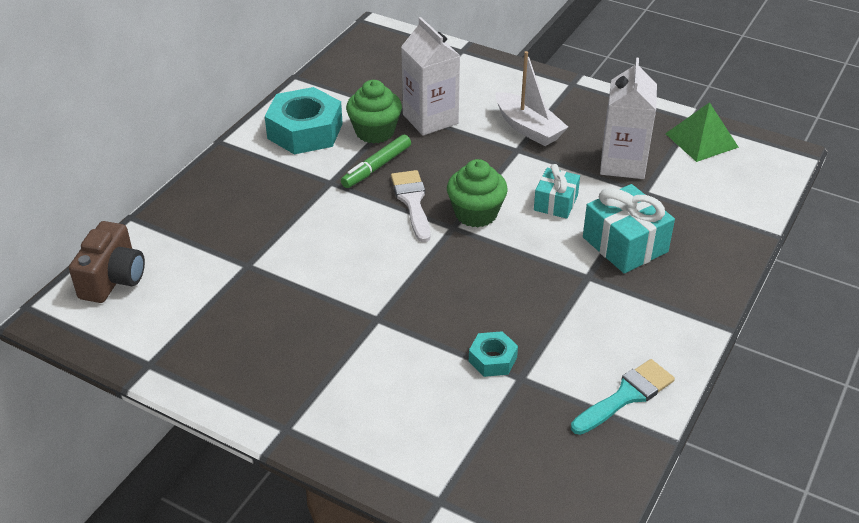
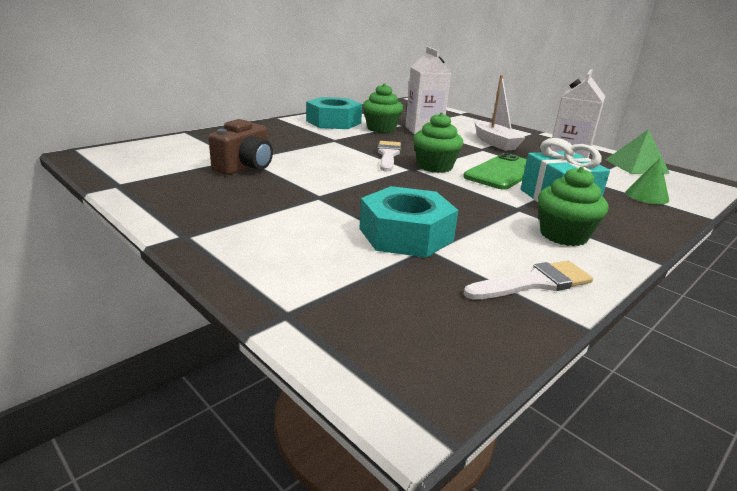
camera: 15 degrees right, 15 degrees down
(113, 279) = (143, 149): brown camera -> brown camera (245, 167)
(377, 167) = (372, 140): green marker -> none
(492, 359) = (406, 234): turquoise nut -> turquoise nut, size x1.97
(555, 203) = (503, 172): turquoise gift -> green phone
(626, 396) = (534, 283): turquoise brush -> white brush
(640, 313) = (563, 235): none -> green cupcake
(715, 209) = (647, 196): none -> green cone

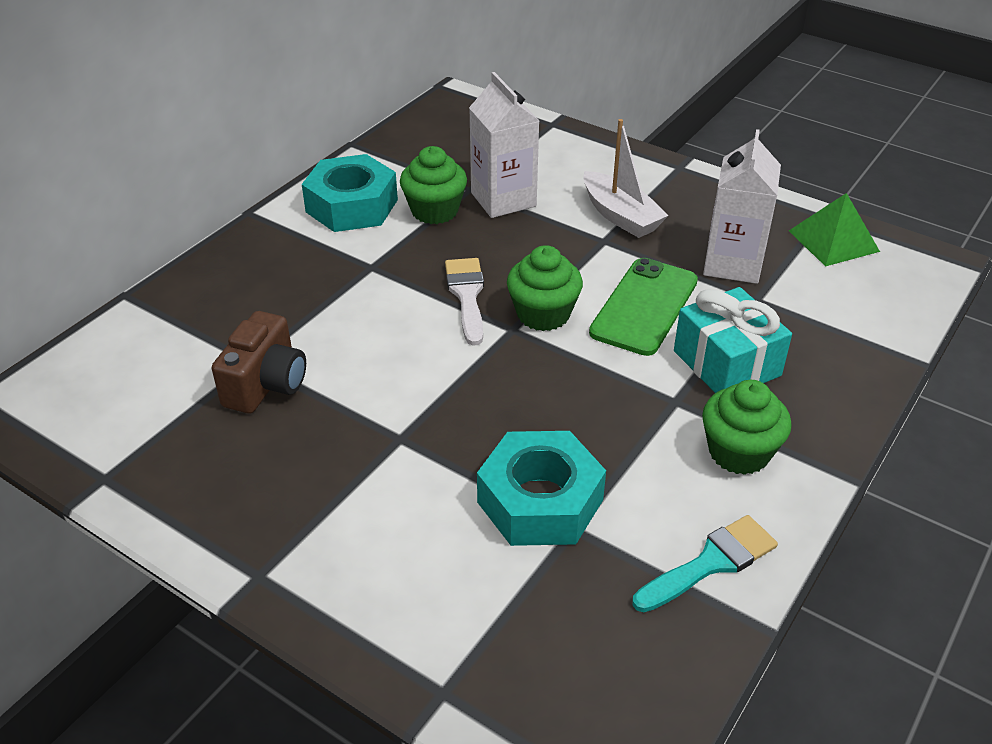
camera: 10 degrees left, 15 degrees up
(534, 283) = (710, 563): white brush -> turquoise brush
(647, 196) = (846, 325): green cone -> none

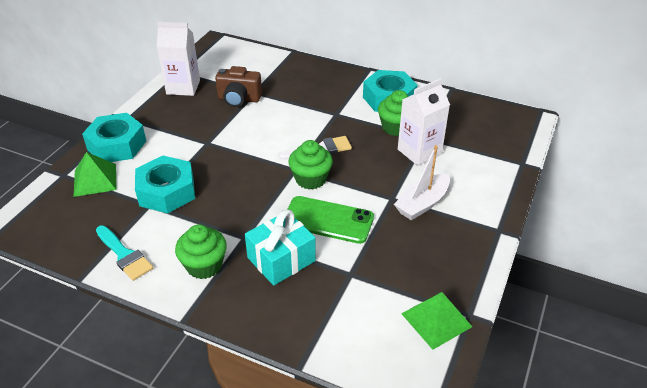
camera: 80 degrees right, 0 degrees up
(359, 591) = (117, 145): none -> turquoise nut
(475, 626) = (95, 180): none -> green pyramid
(733, 264) = (387, 261): white carton -> white carton (183, 87)

